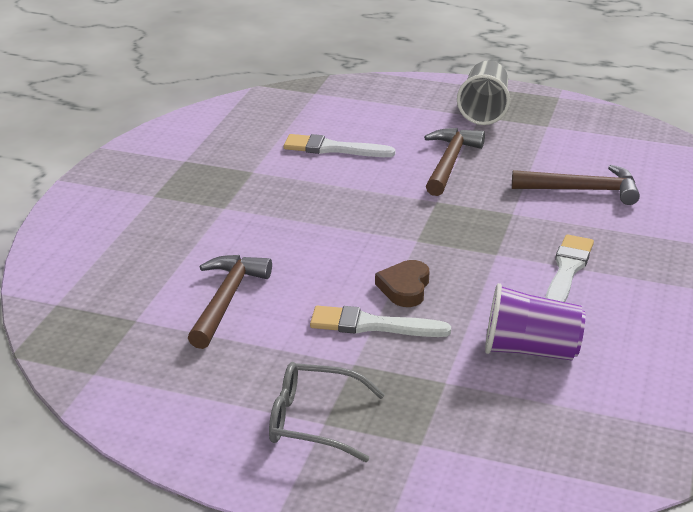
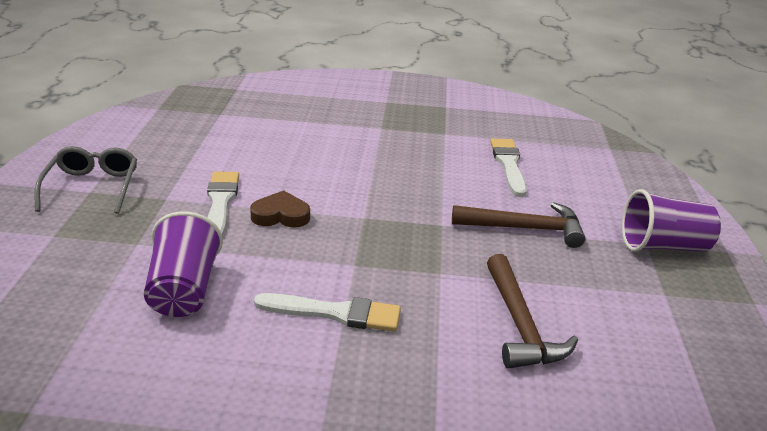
camera: 75 degrees right, 0 degrees up
(226, 300) = (249, 141): brown hammer -> none
(484, 110) = (663, 246): grey cup -> purple cup

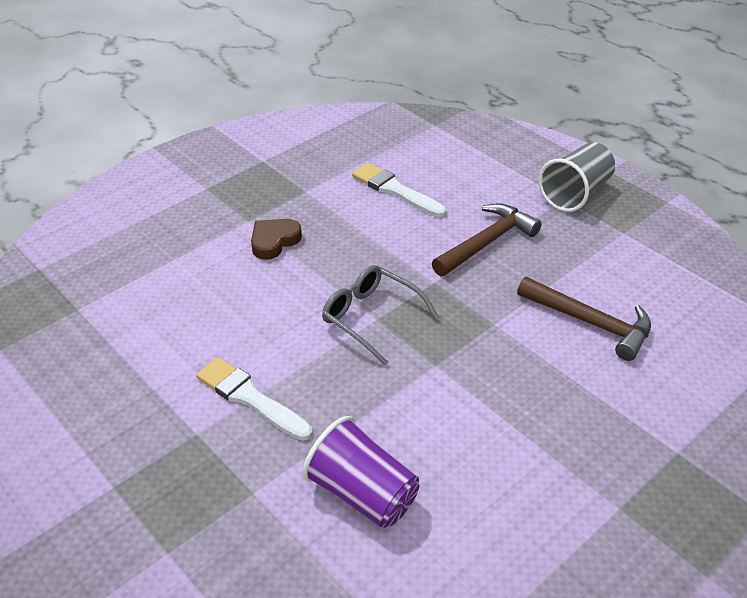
camera: 45 degrees left, 10 degrees up
(92, 187) = (106, 480): grey glasses -> grey glasses (371, 317)
(281, 215) = (316, 368): brown heart -> brown heart (274, 241)
(334, 313) = (485, 414): white brush -> none
(663, 246) = (575, 193): purple cup -> grey cup

